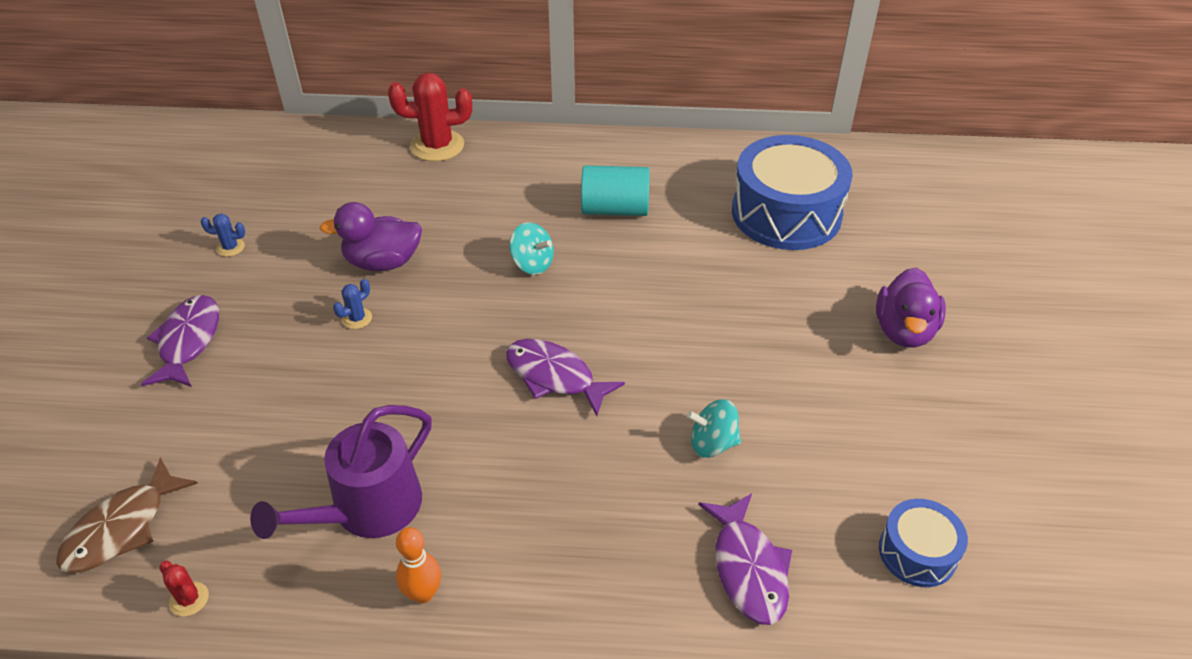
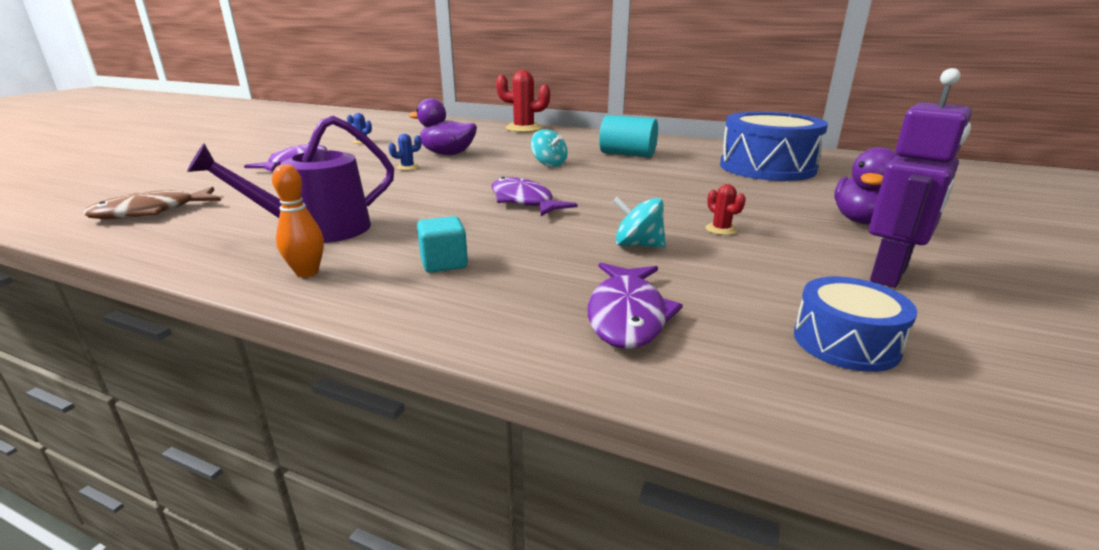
camera: 20 degrees right, 20 degrees down
(189, 599) = (141, 244): red cactus -> red cactus (721, 229)
(546, 534) = (444, 263): none -> turquoise cube
(937, 434) = (889, 275): none -> purple robot

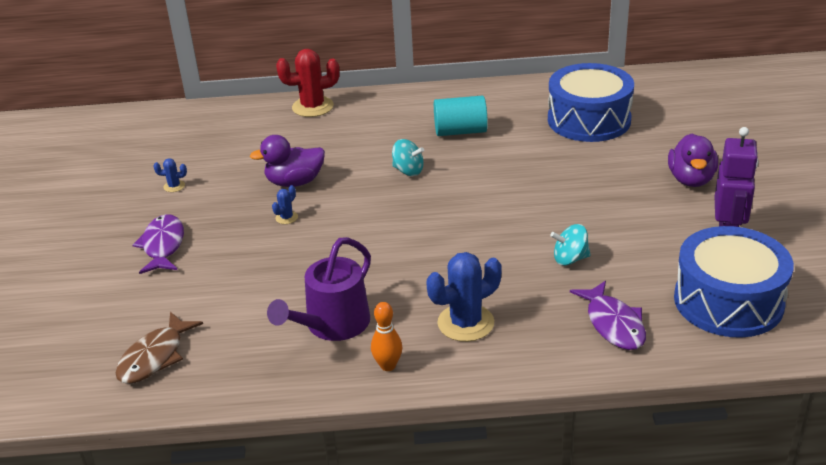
camera: 25 degrees left, 10 degrees up
(444, 263) = (465, 323): turquoise cube -> blue cactus
(524, 201) = (445, 234): purple fish -> none
(721, 229) = (609, 222): red cactus -> none
(845, 342) = (728, 301): blue drum -> blue drum, size x1.97

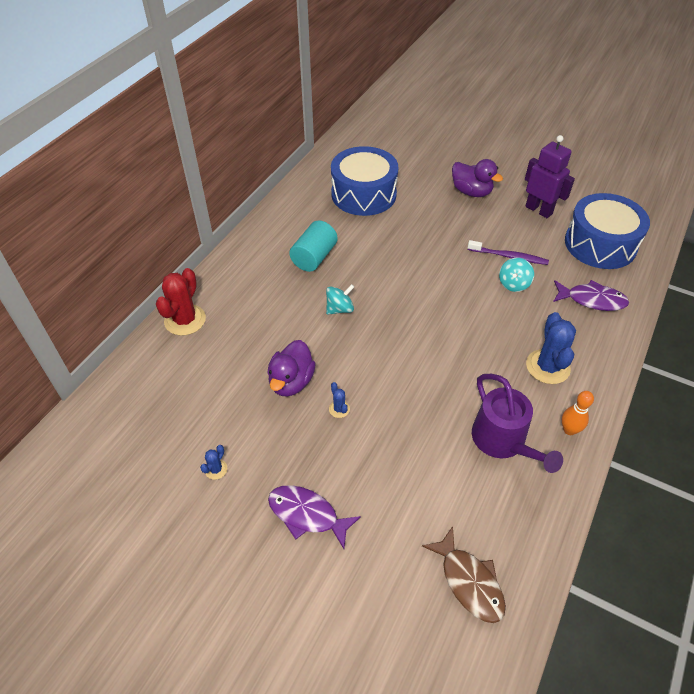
camera: 60 degrees left, 15 degrees up
(612, 241) = (509, 256): none -> purple toothbrush

